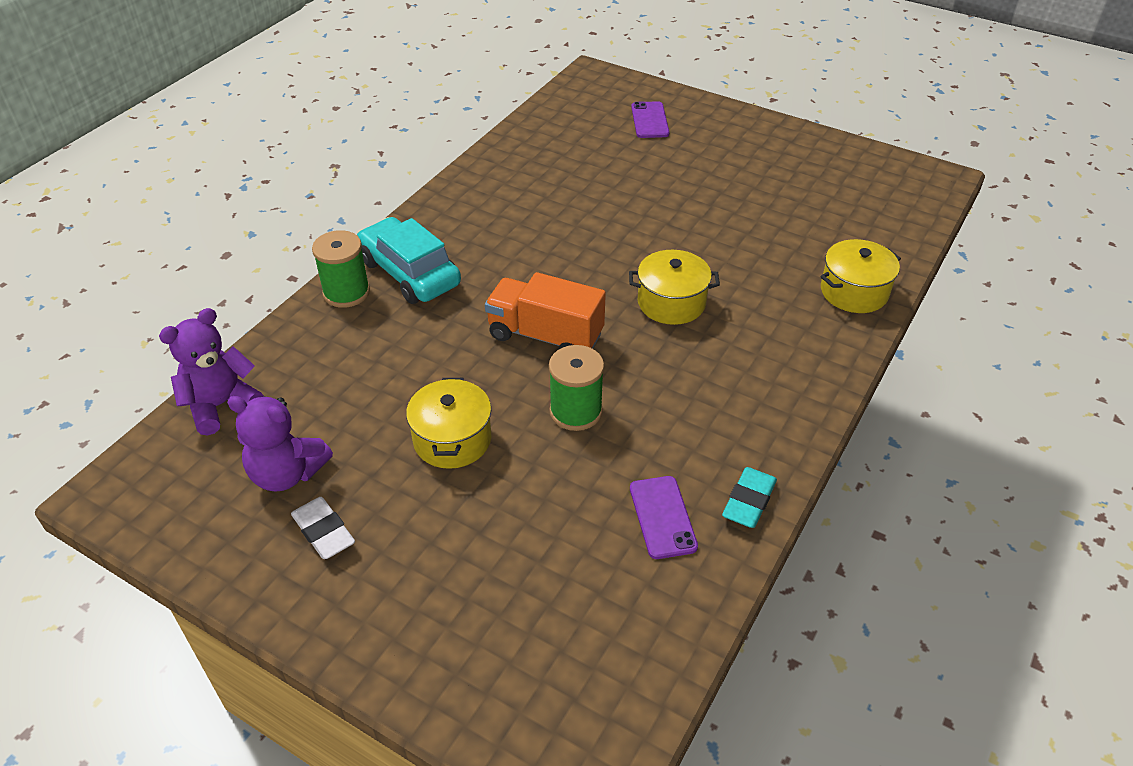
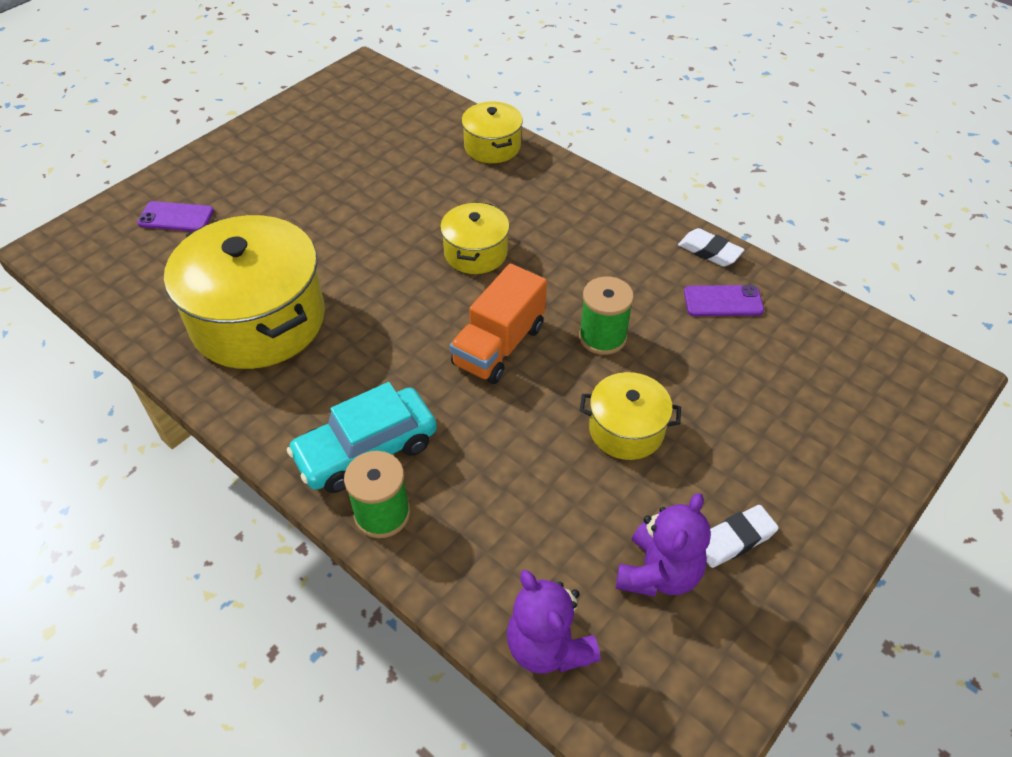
camera: 80 degrees left, 5 degrees up
(541, 188) = (258, 320): none -> yellow pot
(749, 501) = (709, 251): turquoise eraser -> white eraser

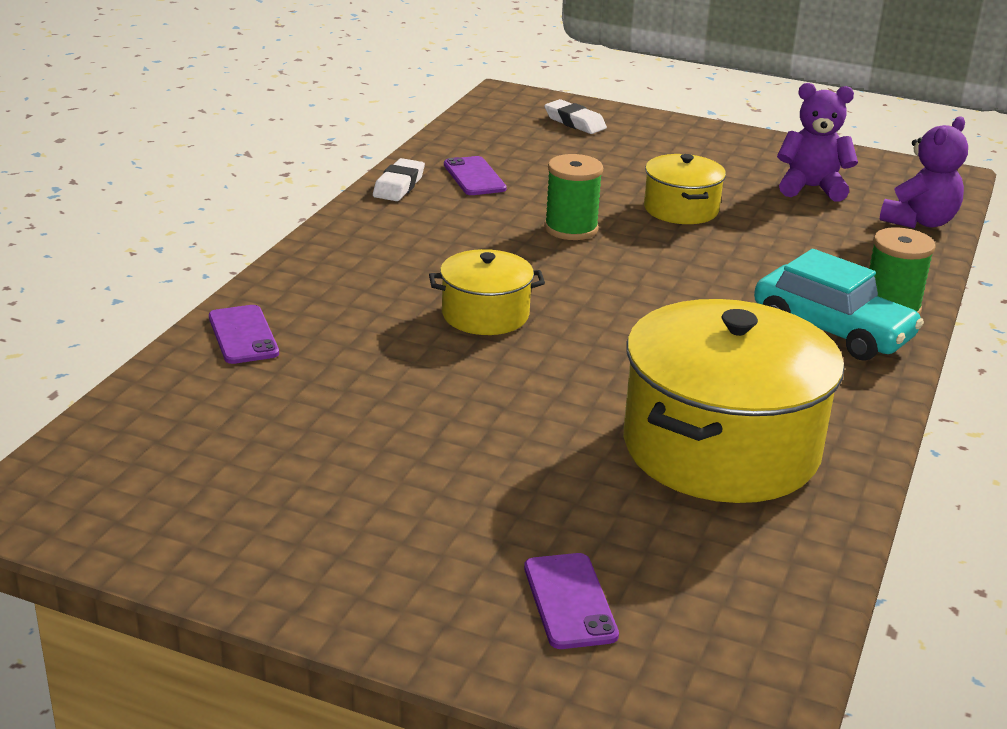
camera: 110 degrees left, 20 degrees down
(492, 147) = (243, 335): yellow pot -> purple phone
(499, 345) = (628, 280): orange truck -> none
(734, 539) = (750, 164): white eraser -> white eraser (574, 122)

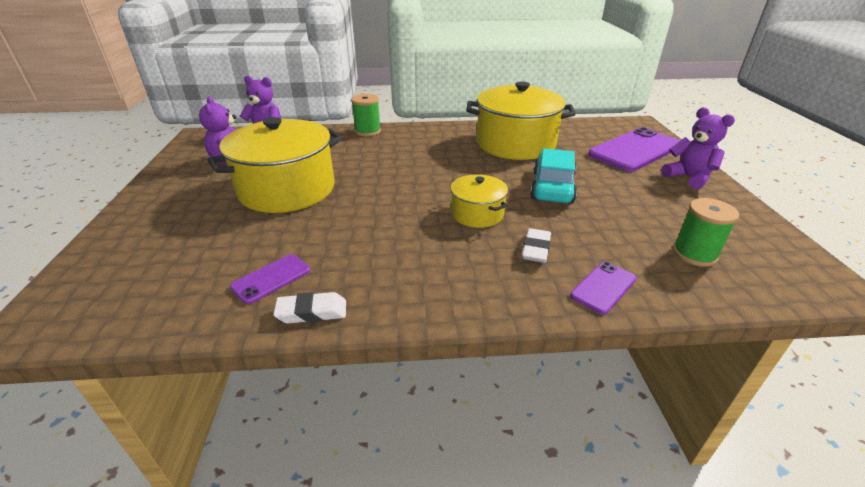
camera: 115 degrees left, 5 degrees up
(387, 592) = (689, 177): none -> purple teddy bear
(569, 601) = (635, 150): purple phone -> purple phone, size x2.07
(571, 229) = (341, 216): green spool -> green spool (694, 254)
(574, 122) = (119, 264): white eraser -> white eraser (536, 249)
(681, 209) = (287, 189): yellow pot -> yellow pot, size x1.96
(832, 330) = (399, 138): turquoise car -> turquoise car (552, 187)

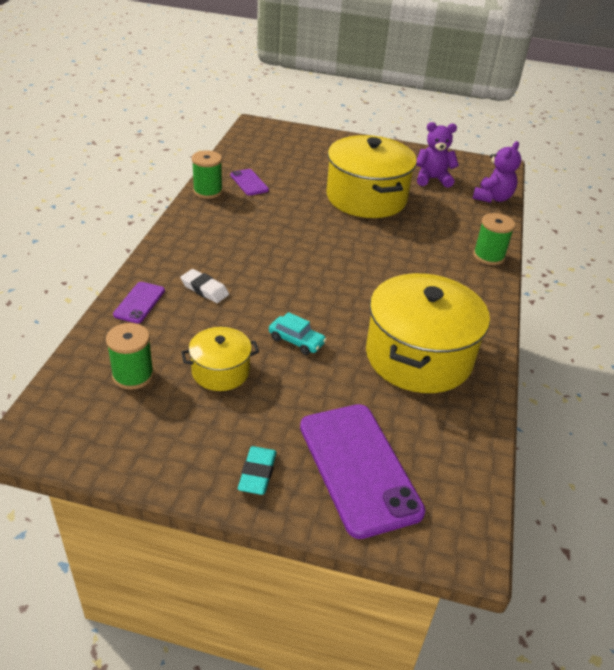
camera: 105 degrees right, 5 degrees up
(312, 312) = (208, 191): white eraser -> green spool
(477, 214) = (274, 277): yellow pot -> yellow pot (220, 371)
(552, 187) = (296, 341): turquoise car -> turquoise car, size x0.57
(603, 287) = (139, 302): purple phone -> purple phone turned 45 degrees clockwise
(689, 177) = (257, 473): purple teddy bear -> turquoise eraser

